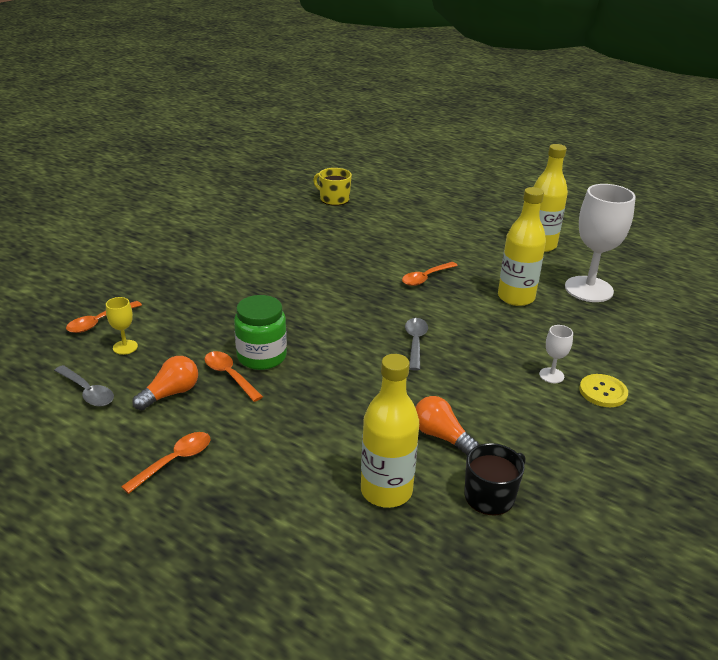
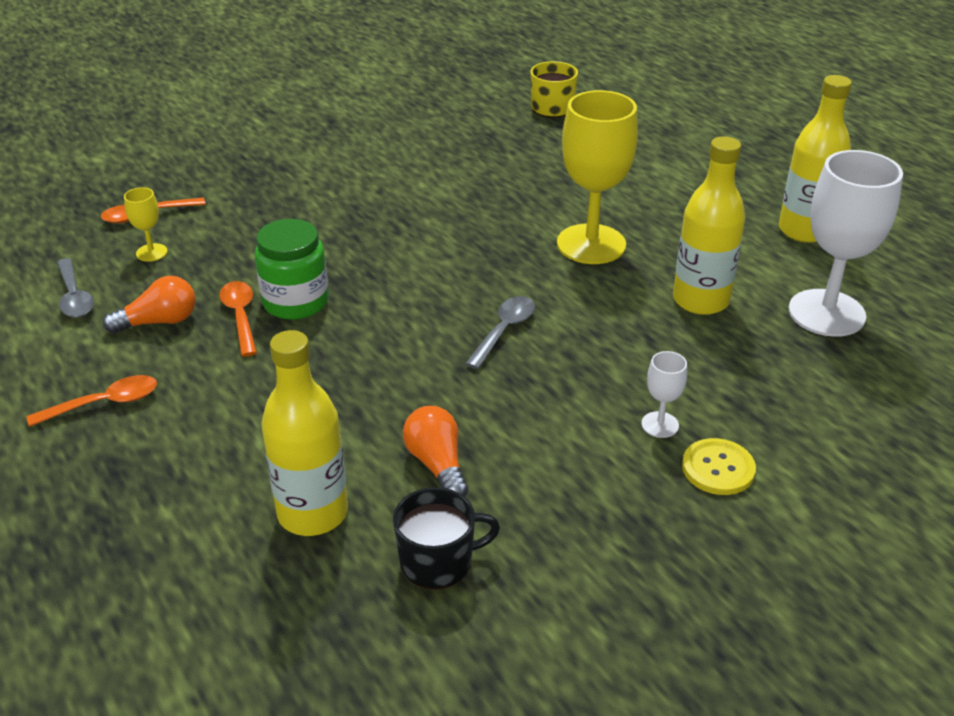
camera: 25 degrees right, 5 degrees up
(426, 278) = (591, 244): orange spoon -> yellow goblet

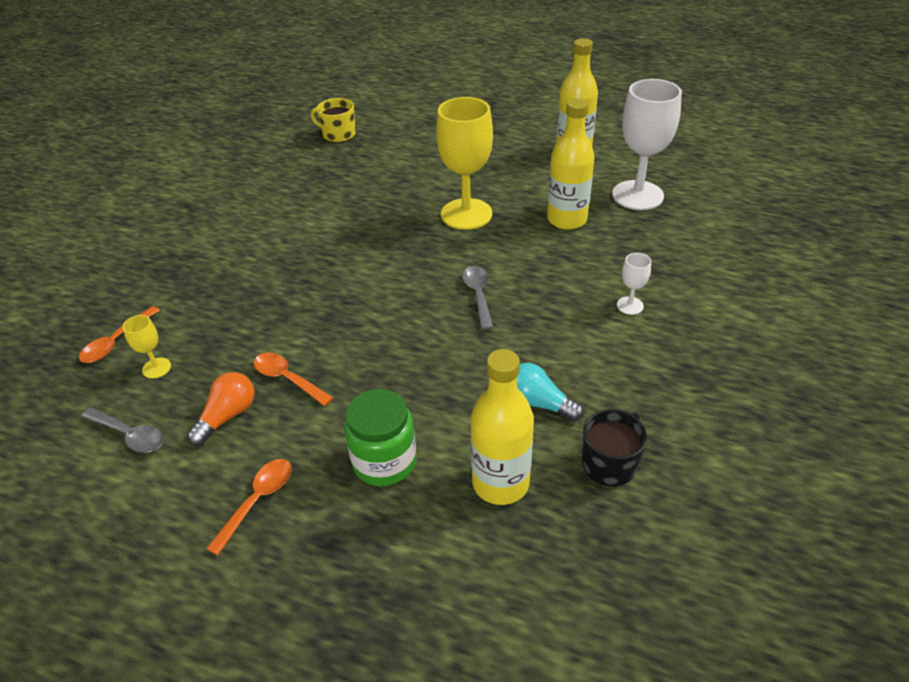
camera: 35 degrees left, 5 degrees up
(295, 302) = (317, 347): green jar -> green jar (384, 461)
(437, 464) = (538, 403): orange light bulb -> turquoise light bulb
(718, 468) = (686, 314): yellow button -> none

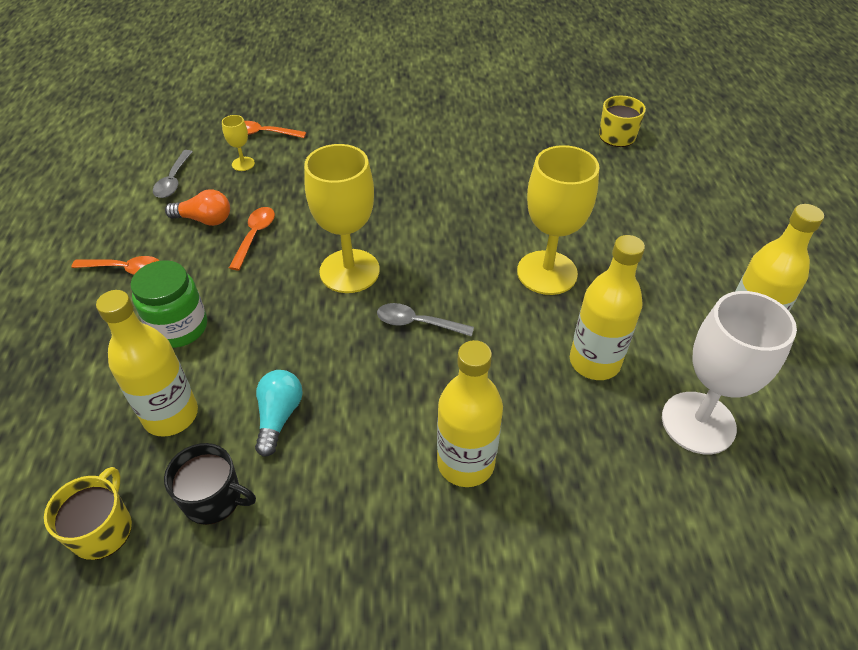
camera: 65 degrees right, 5 degrees up
(388, 321) = (349, 271): none -> yellow goblet
(478, 295) = (417, 323): grey spoon -> grey spoon turned 135 degrees counterclockwise
(615, 554) = (102, 529): none -> yellow mug
(630, 305) = (465, 463): white goblet -> yellow bottle

